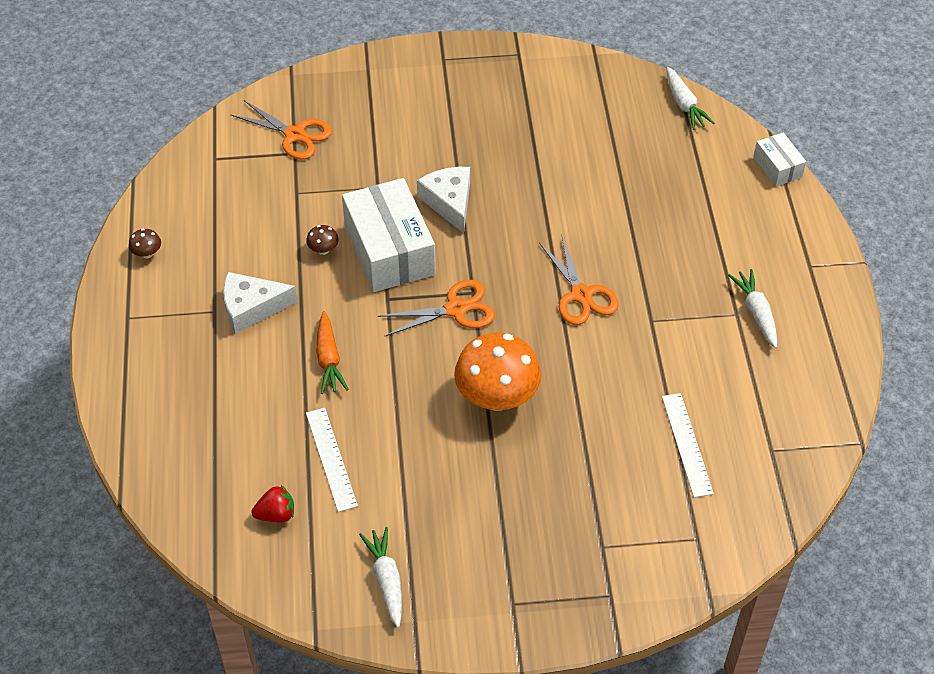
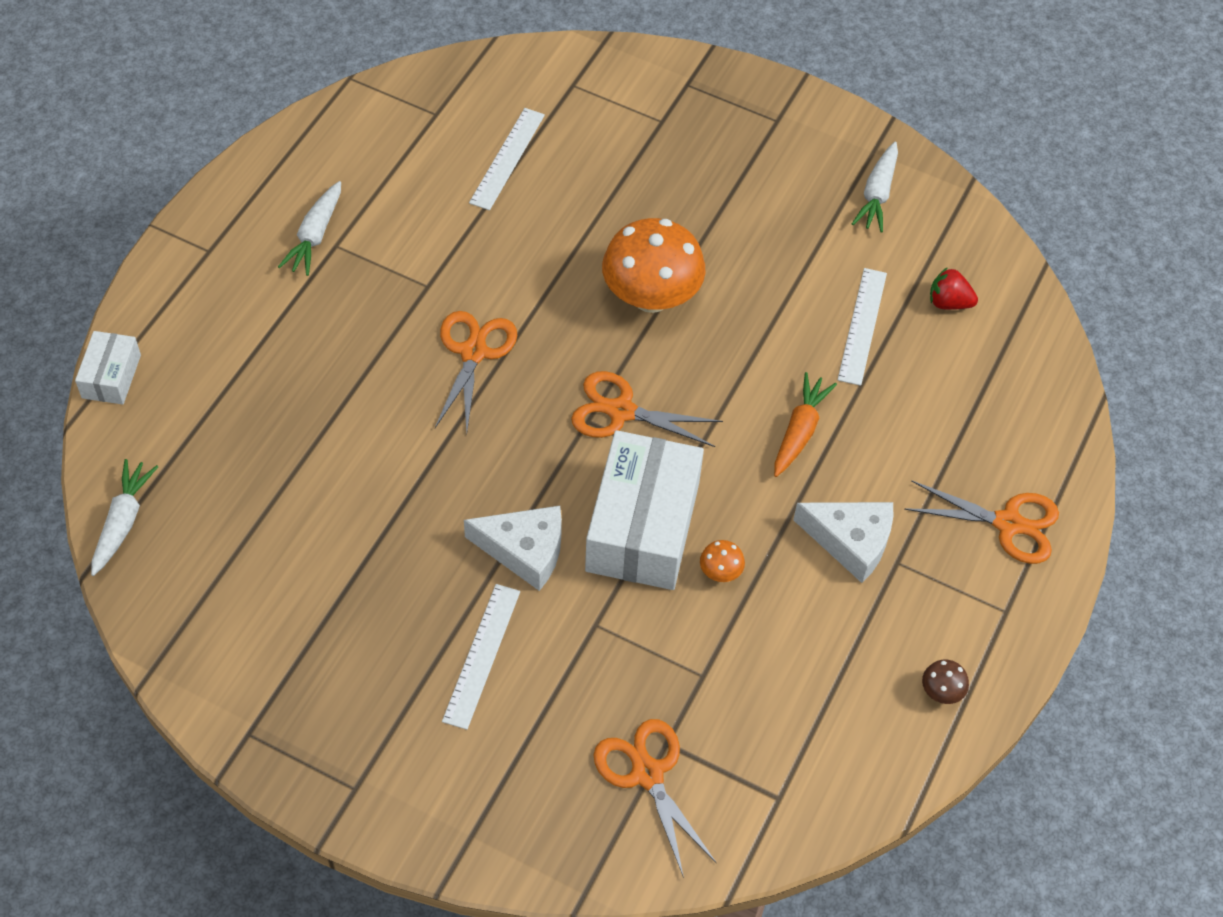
camera: 150 degrees left, 5 degrees up
(151, 373) = (1008, 523): none -> orange scissors
(323, 249) = (720, 572): brown mushroom -> orange mushroom
(429, 142) = (481, 655): none -> white ruler
(449, 202) = (524, 550): white cheese -> white cheese turned 90 degrees counterclockwise

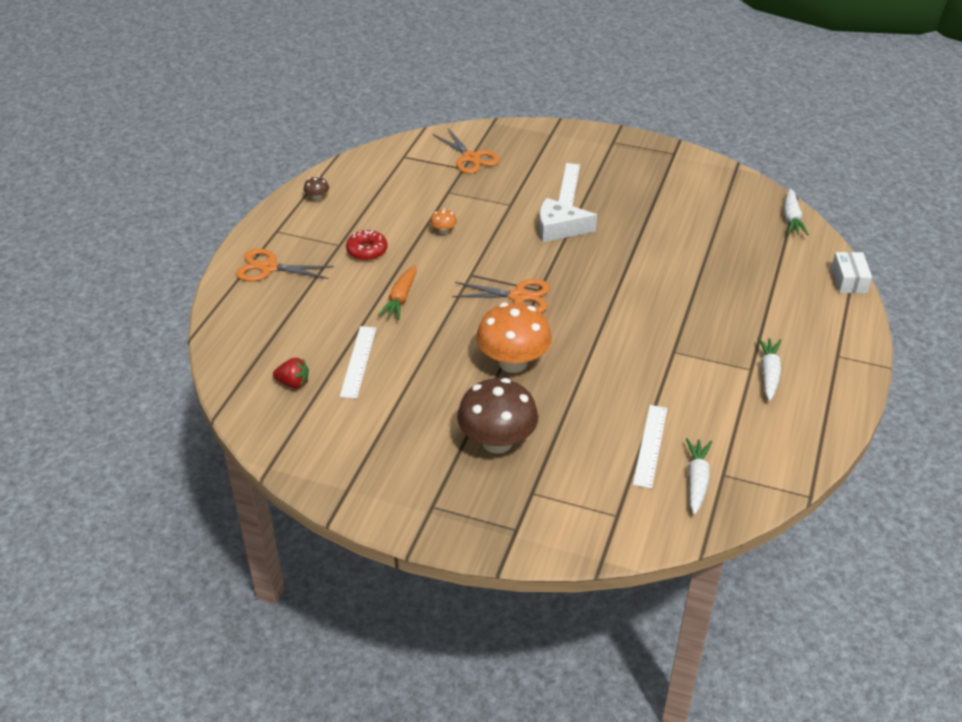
camera: 175 degrees right, 15 degrees down
(473, 352) = (626, 317): orange scissors -> none
(643, 526) = (492, 245): white box -> none
(691, 186) = (497, 442): none -> brown mushroom
(851, 542) = (367, 250): white cheese -> red donut
(877, 194) = (345, 454): white carrot -> white carrot (697, 480)

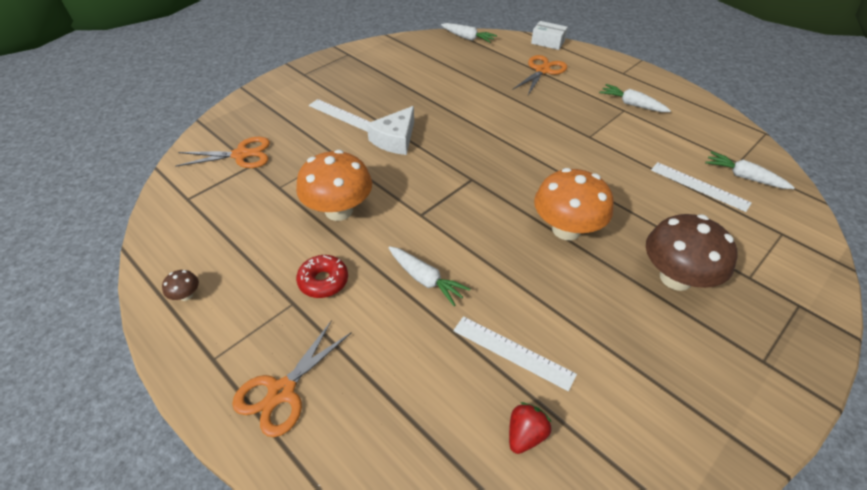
camera: 65 degrees left, 5 degrees up
(400, 298) = (425, 279): orange carrot -> white carrot
(443, 231) = (339, 210): orange mushroom -> orange mushroom, size x2.47
(519, 296) = (474, 194): orange scissors -> orange scissors (542, 70)

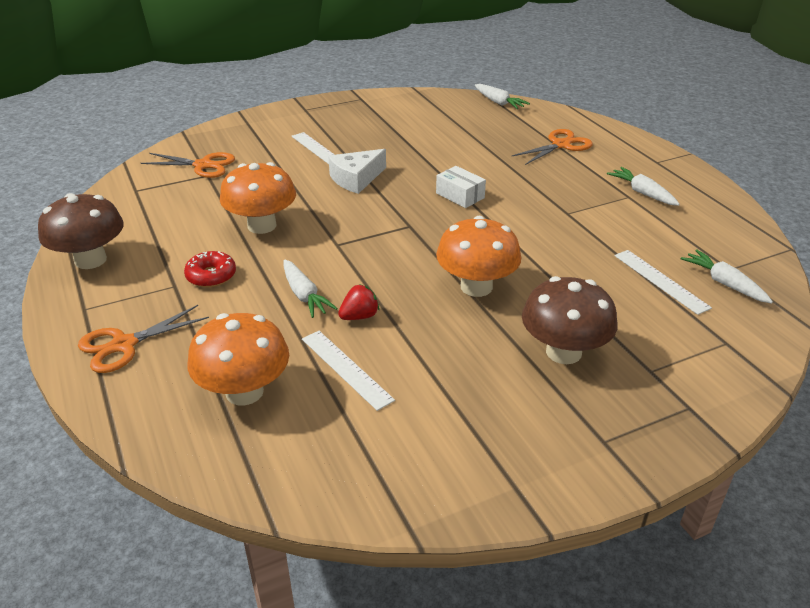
camera: 20 degrees right, 10 degrees down
(186, 295) = (90, 260): brown mushroom -> brown mushroom, size x2.47
(436, 410) = (244, 392): none -> orange mushroom
(525, 435) = (311, 430): red strawberry -> red strawberry (359, 316)
(548, 42) = (589, 119): white box -> white box (460, 195)

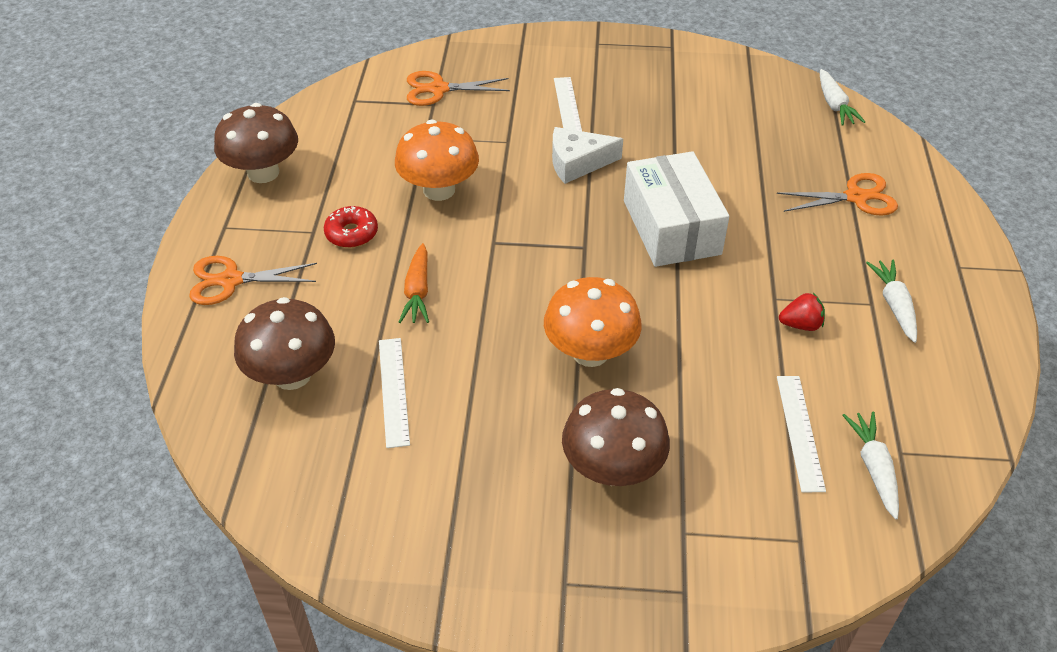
camera: 30 degrees right, 10 degrees up
(203, 165) = (438, 89): orange scissors -> orange scissors turned 135 degrees clockwise
(244, 392) = (292, 375): orange mushroom -> brown mushroom
(304, 295) = (417, 291): white carrot -> orange carrot
(359, 316) = (449, 338): red strawberry -> red strawberry (801, 325)
(460, 195) = (671, 227): white box -> white box, size x2.01

